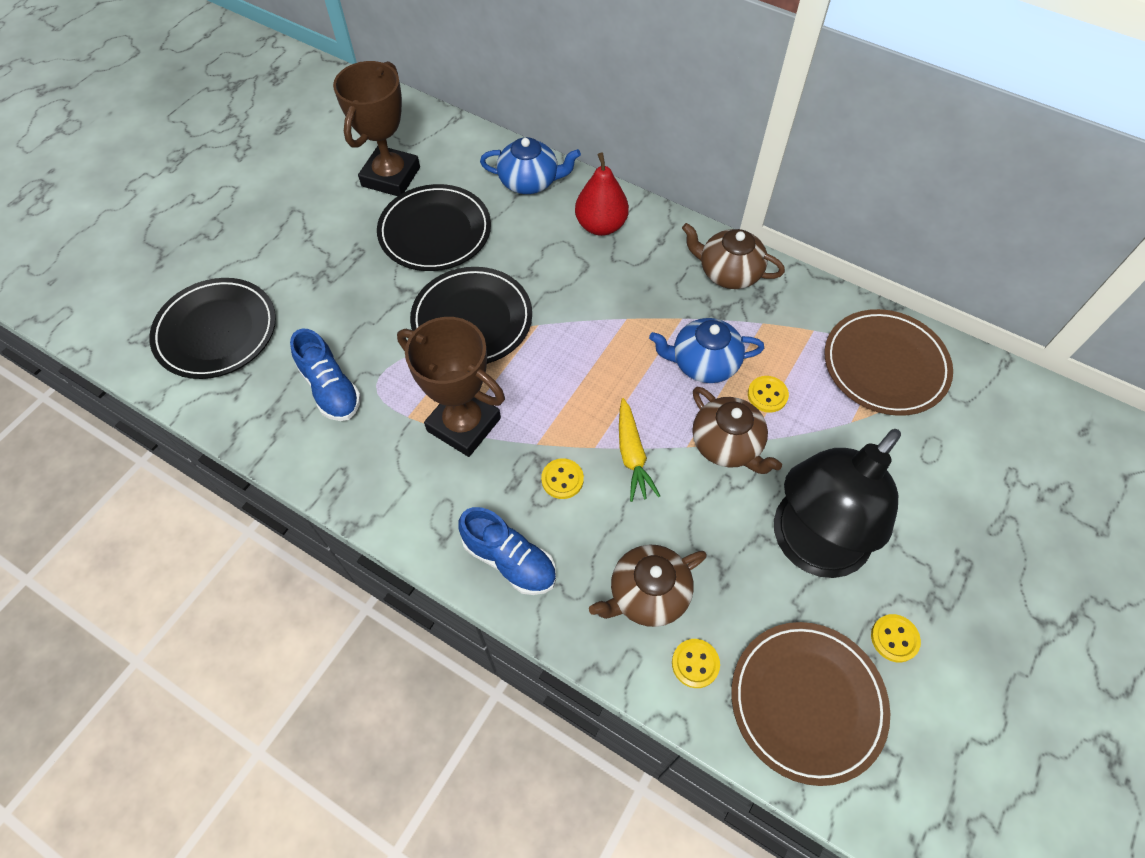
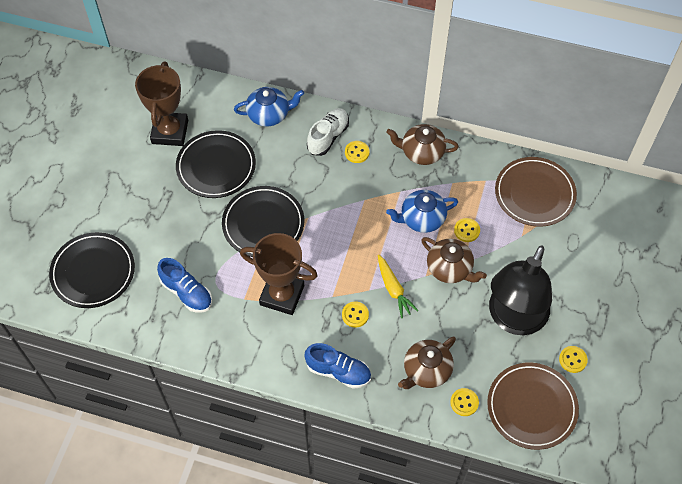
camera: 15 degrees left, 0 degrees up
(601, 225) = (328, 137): red pear -> white shoe
(635, 254) = (357, 152): none -> yellow button

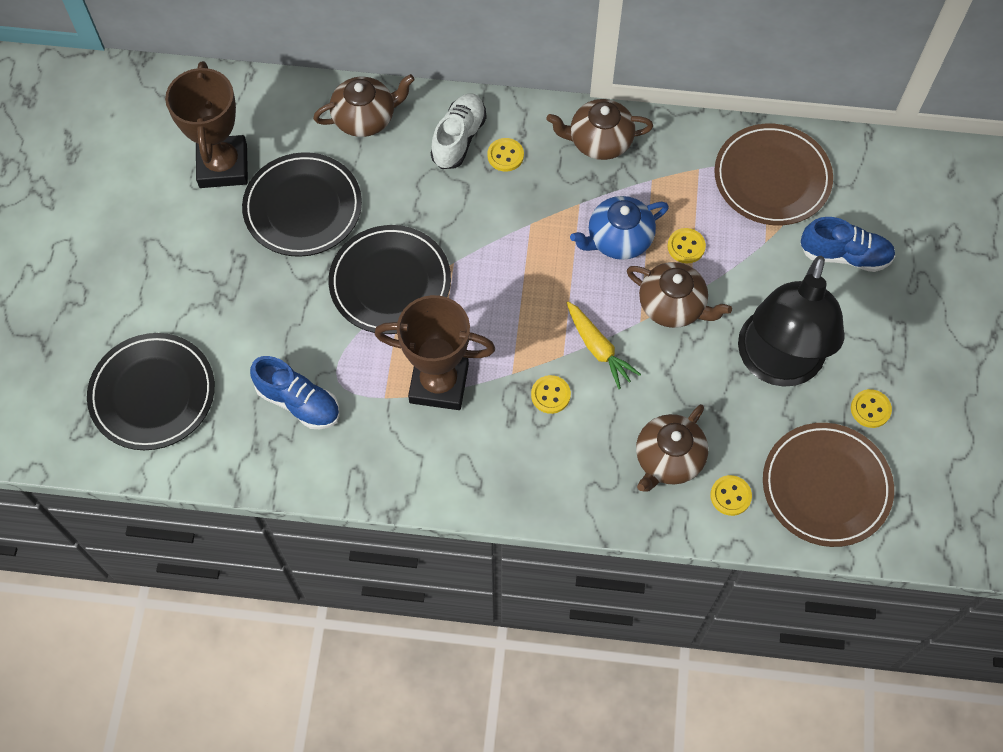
camera: 10 degrees left, 5 degrees up
(269, 114) = (365, 118): blue teapot -> brown teapot
(338, 371) = (543, 481): blue shoe -> blue shoe (844, 255)

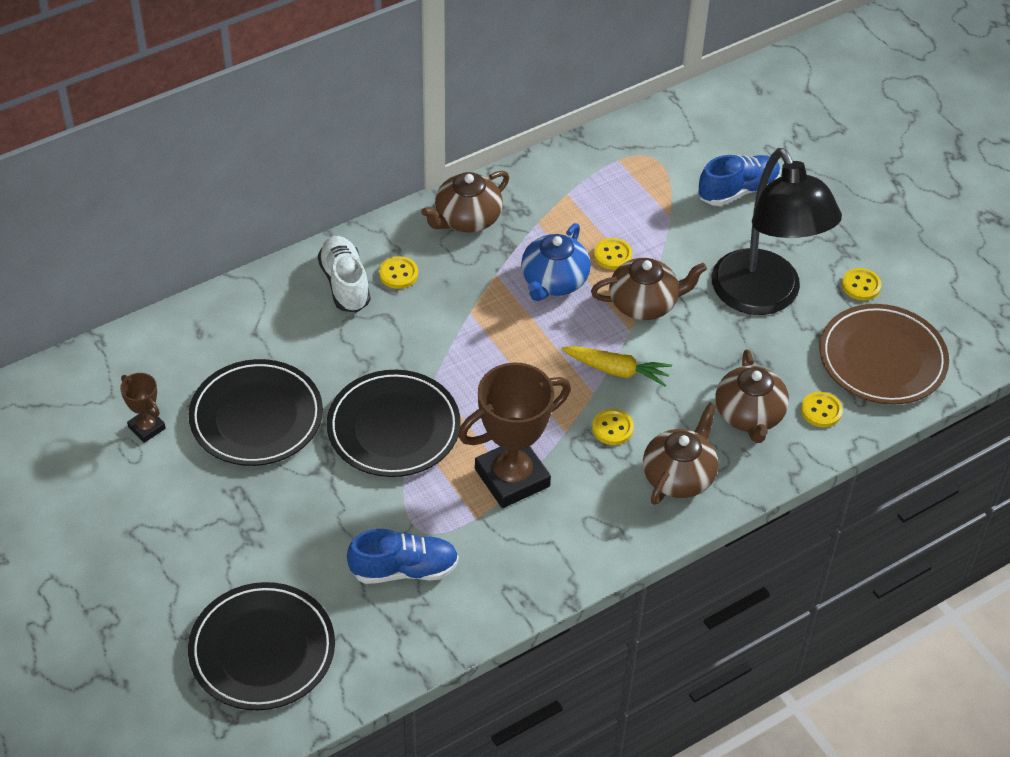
camera: 40 degrees left, 15 degrees down
(223, 166) = (147, 428): brown trophy -> brown trophy, size x0.49
(365, 118) = (244, 315): brown teapot -> brown teapot (679, 476)
(772, 178) = (630, 168): brown plate -> none

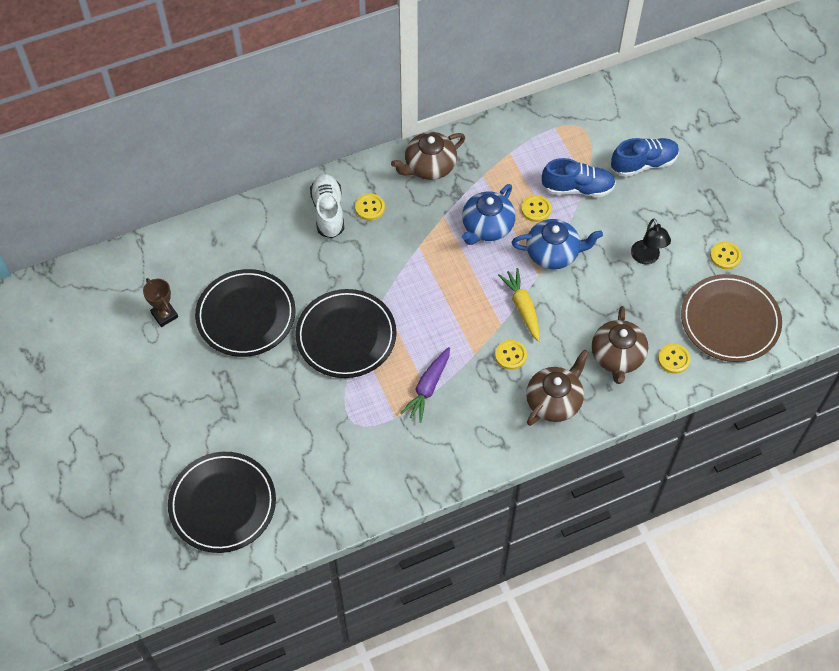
camera: 10 degrees right, 10 degrees up
(404, 569) = (336, 453): blue shoe -> blue shoe (577, 188)
(512, 478) = (428, 387): brown trophy -> purple carrot
(617, 370) = (522, 307): yellow carrot -> yellow carrot turned 135 degrees counterclockwise
(644, 303) = (553, 253): brown teapot -> blue teapot
(763, 297) = (647, 258): black lamp -> black lamp, size x0.42

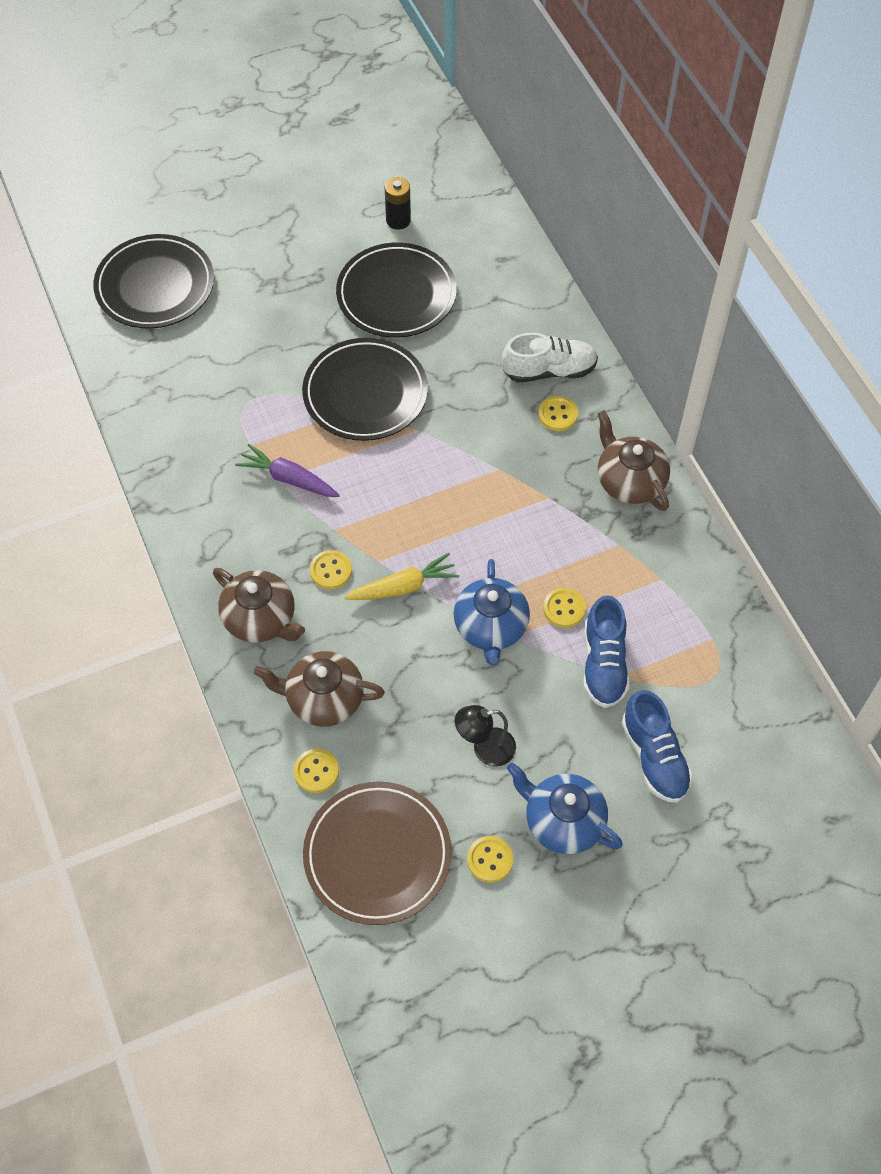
camera: 90 degrees right, 0 degrees up
(164, 315) = (398, 220): brown trophy -> black battery
(487, 227) = (532, 548): blue teapot -> blue teapot (562, 821)

